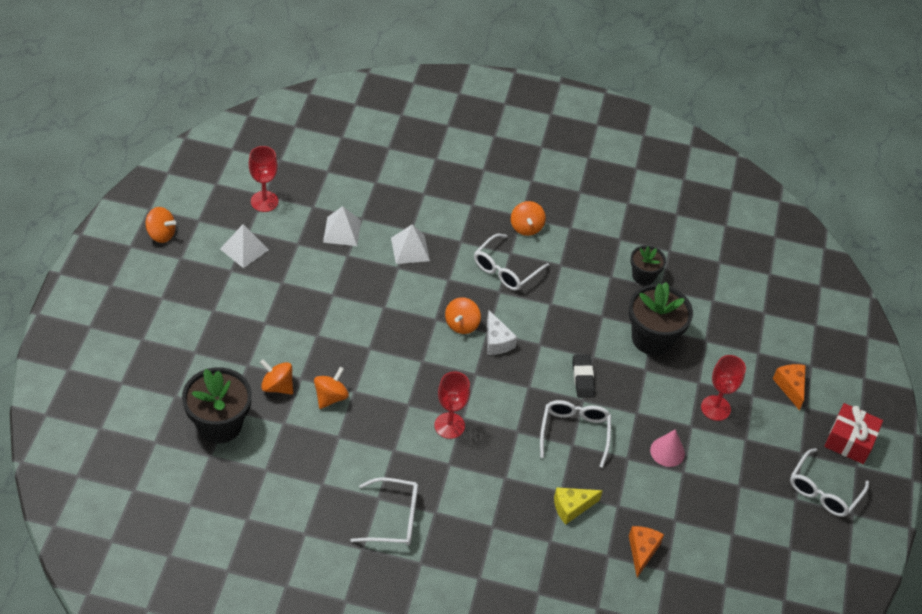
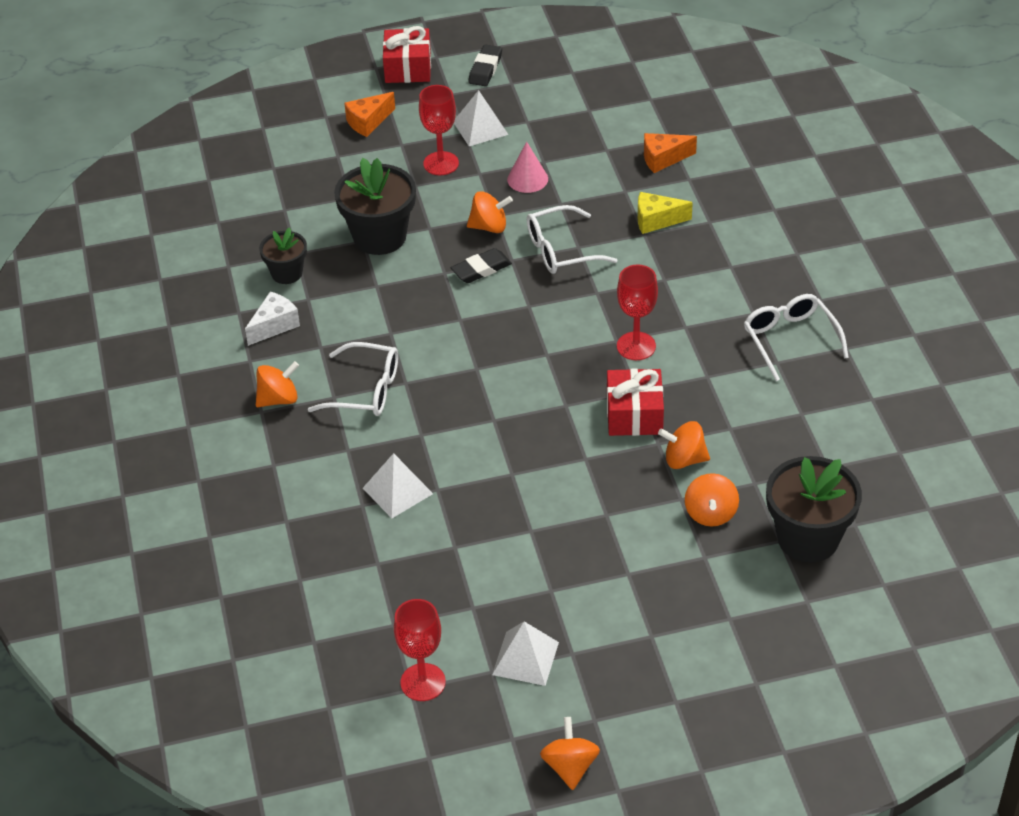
camera: 110 degrees left, 5 degrees down
(342, 231) = (416, 572): white pyramid -> white pyramid (480, 128)
(388, 391) = (634, 415): none -> red gift
(461, 324) = (483, 394): orange spinning top -> orange spinning top (489, 227)
(496, 341) = (485, 355): white cheese -> white cheese (274, 325)
(572, 507) = (656, 220): yellow cheese -> yellow cheese turned 135 degrees clockwise
(823, 491) = (485, 69): white glasses -> black eraser

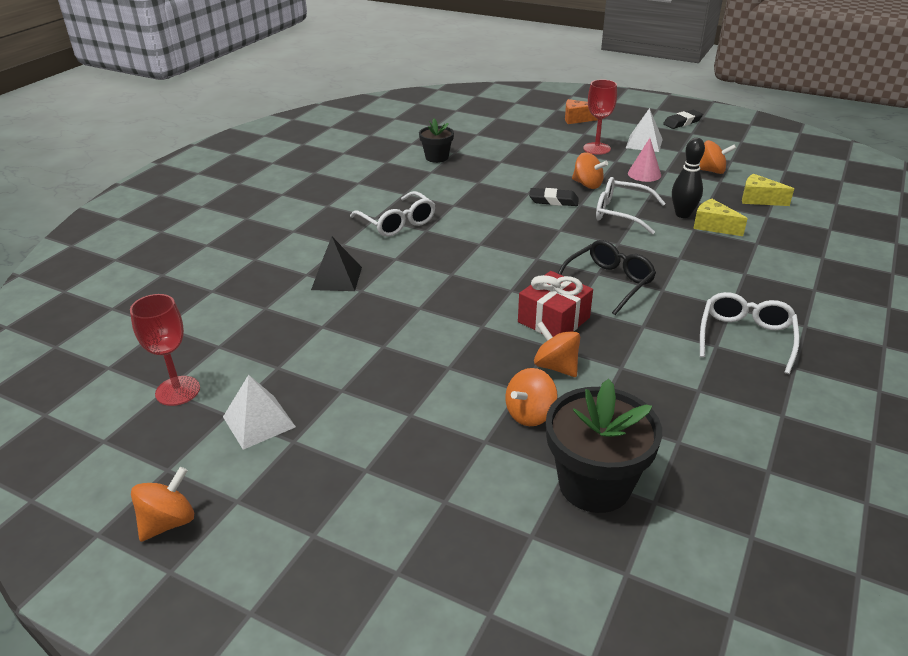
camera: 40 degrees right, 10 degrees down
(274, 325) = (395, 174): white cheese -> none
(278, 399) = (345, 204): orange spinning top -> orange spinning top (711, 171)
(379, 237) = (512, 163): black flower pot -> none
(397, 491) = (337, 278): white pyramid -> black pyramid
(408, 68) = (633, 107): red gift -> none
(616, 219) = (682, 214): none -> black bowling pin
(636, 346) = (608, 283): red goblet -> black glasses
(663, 159) = (758, 199): orange cheese -> yellow cheese

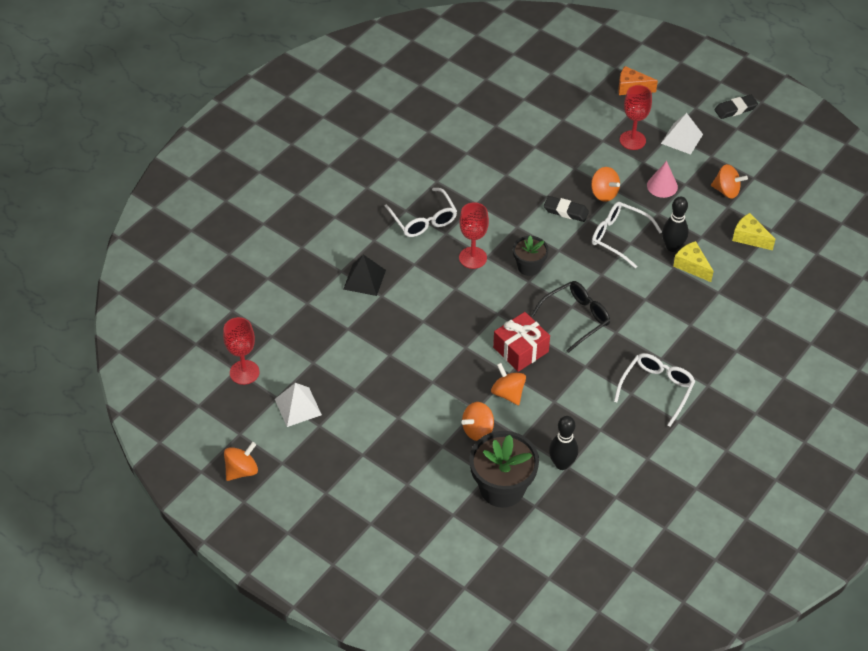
camera: 10 degrees right, 15 degrees up
(437, 157) = (476, 131): black flower pot -> black flower pot (529, 267)
(463, 246) = (473, 258): none -> red goblet
(668, 439) = (562, 464): none -> black bowling pin

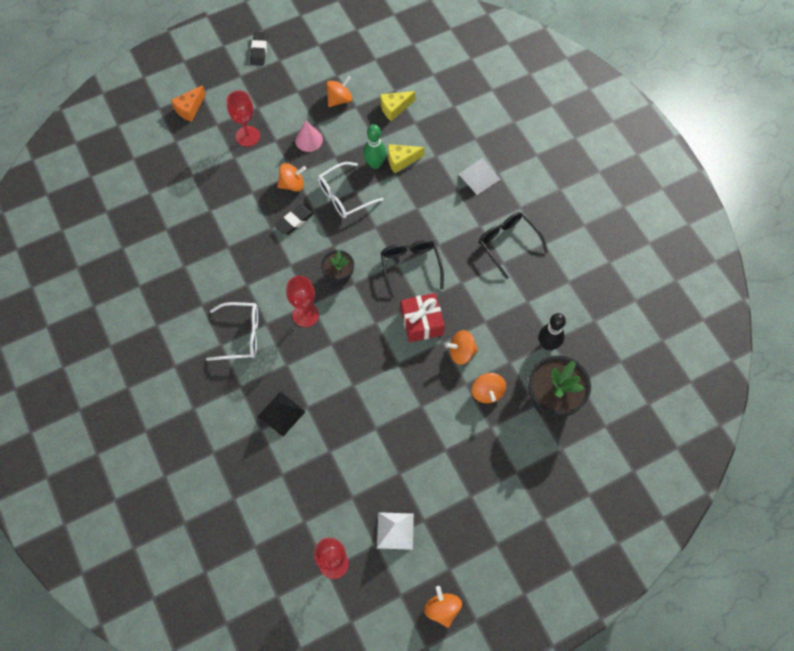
camera: 65 degrees left, 15 degrees up
(656, 389) = (508, 243): white glasses -> black glasses
(672, 247) = (375, 164): black bowling pin -> green bowling pin
(681, 138) = (267, 102): white pyramid -> white pyramid (479, 176)

